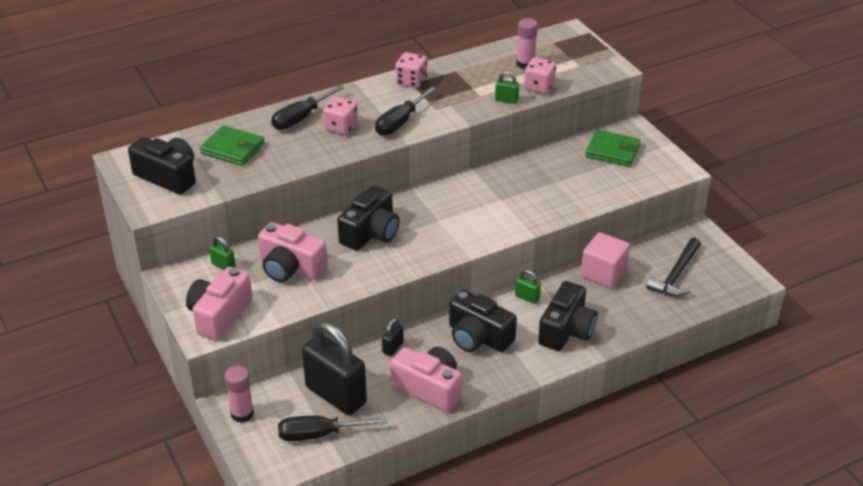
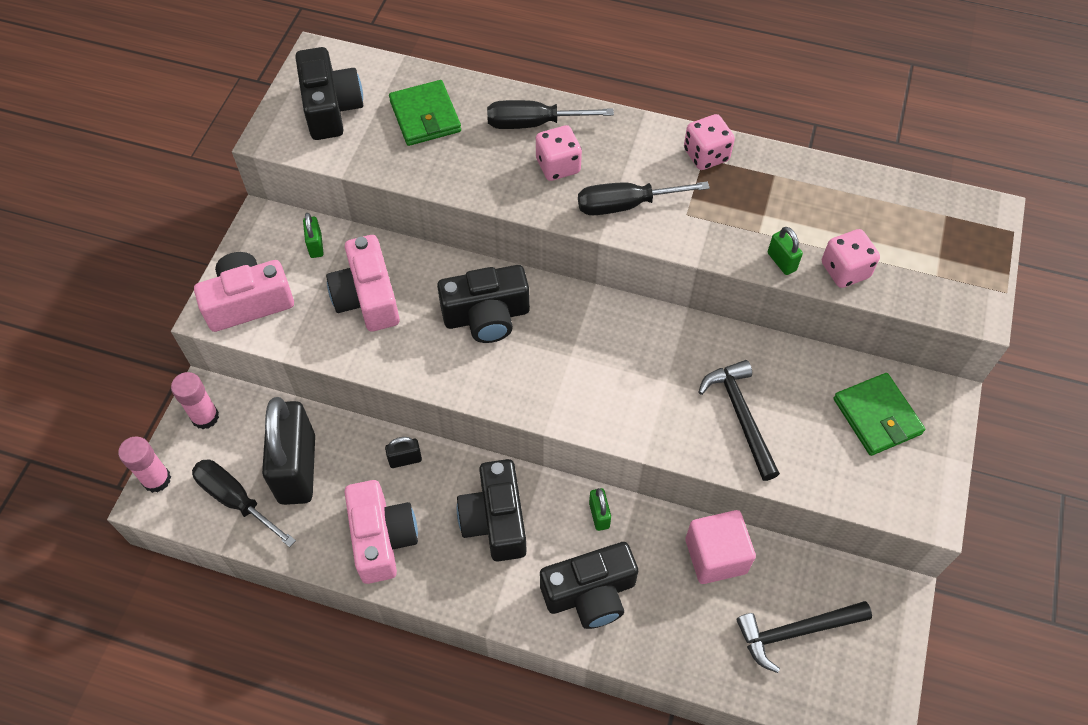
camera: 45 degrees right, 20 degrees up
(525, 64) = (870, 224): pink glue stick -> pink glue stick (157, 479)
(553, 190) = (740, 415): none -> black hammer

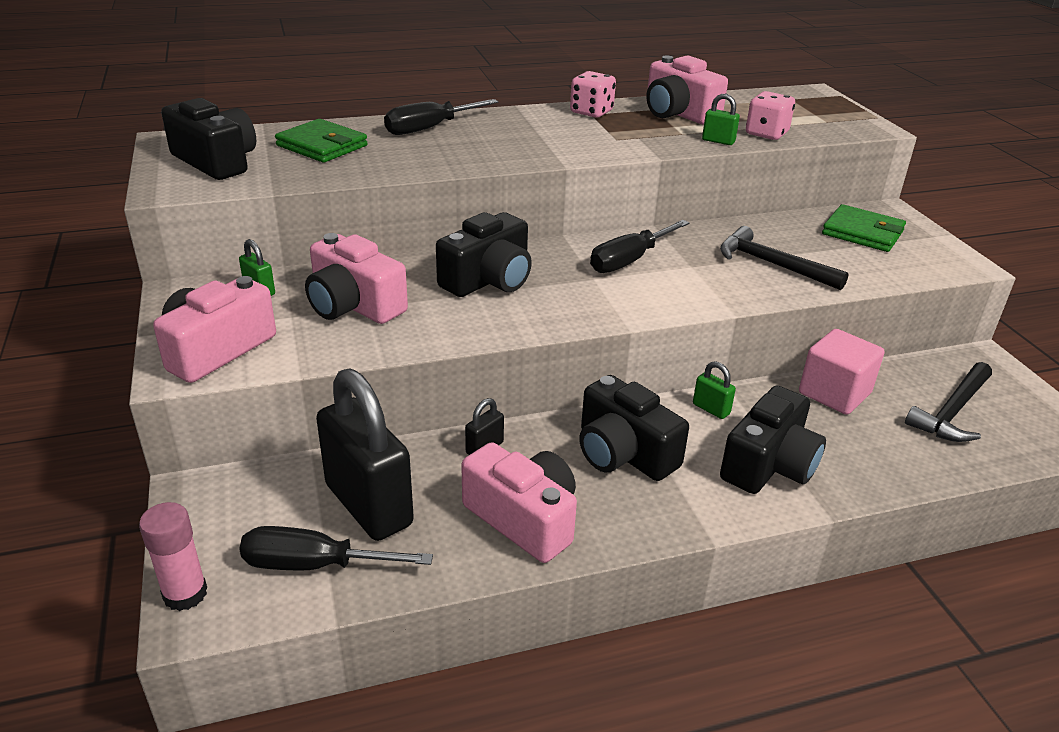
camera: 35 degrees left, 25 degrees down
(205, 417) = (208, 509): pink glue stick -> none
(558, 166) = (479, 142): pink dice -> none
(625, 205) = (562, 146): black screwdriver -> black screwdriver (629, 260)
(791, 194) = (678, 113): none -> pink camera

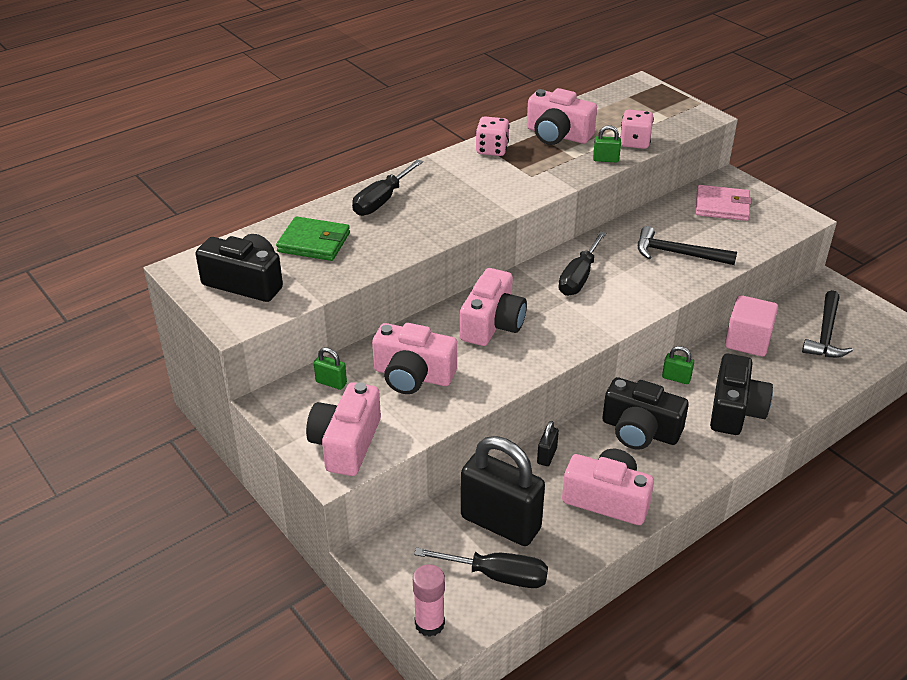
camera: 20 degrees left, 5 degrees up
(314, 565) = (497, 576): black screwdriver -> black screwdriver turned 150 degrees counterclockwise
(489, 280) = (492, 324): black camera -> pink camera
(862, 233) = (722, 206): green wallet -> pink wallet

